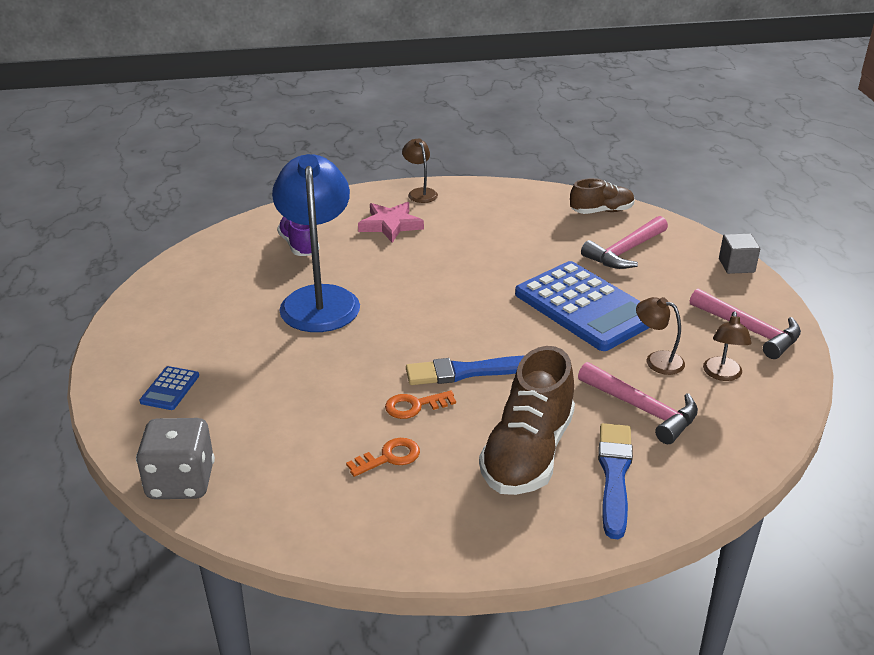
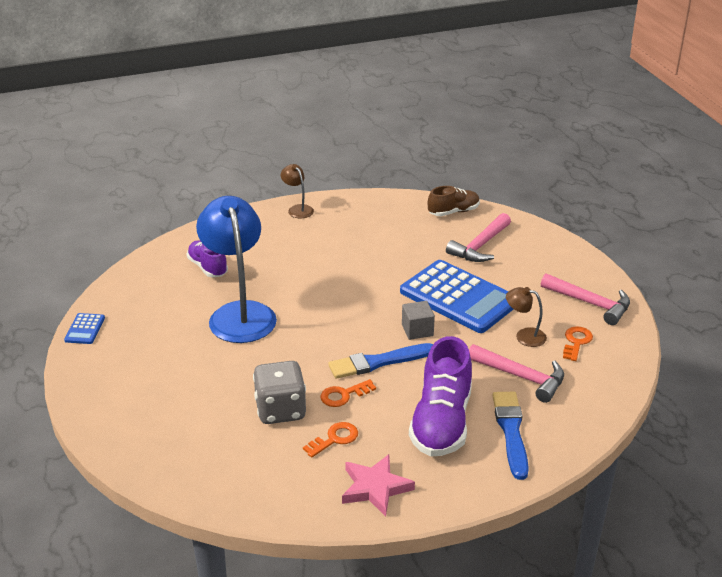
camera: 10 degrees left, 0 degrees up
(170, 389) = (138, 404): blue calculator -> blue calculator (85, 329)
(181, 482) = (174, 479): grey dice -> grey dice (280, 410)
(390, 225) = (280, 241): pink star -> pink star (375, 488)
(527, 453) = (441, 422): brown shoe -> purple shoe
(722, 375) = (576, 342): brown lamp -> orange key
(736, 265) = (570, 249): grey cube -> grey cube (417, 330)

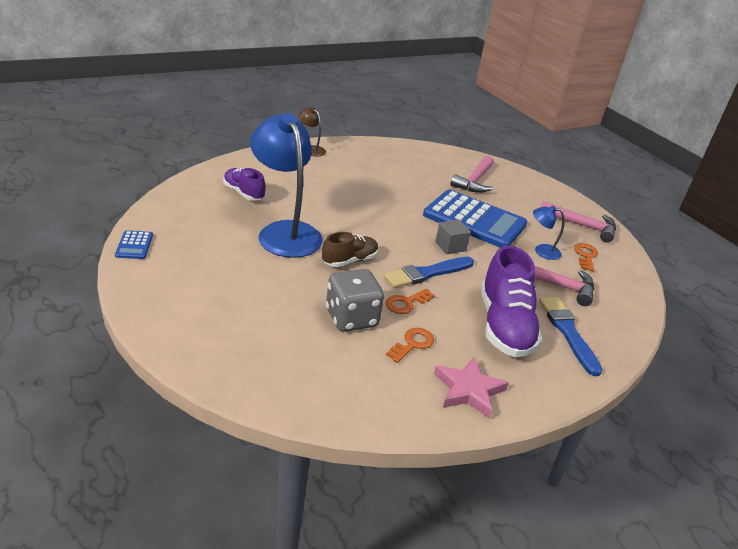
camera: 15 degrees left, 0 degrees up
(453, 212) = (442, 155): brown shoe -> brown shoe (349, 260)
(524, 336) = (541, 251): brown lamp -> blue lamp

